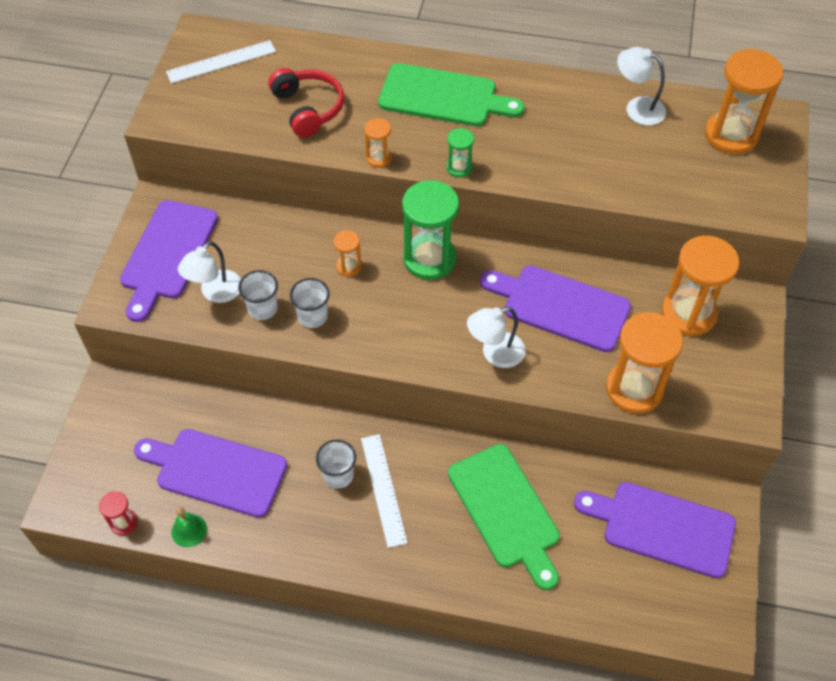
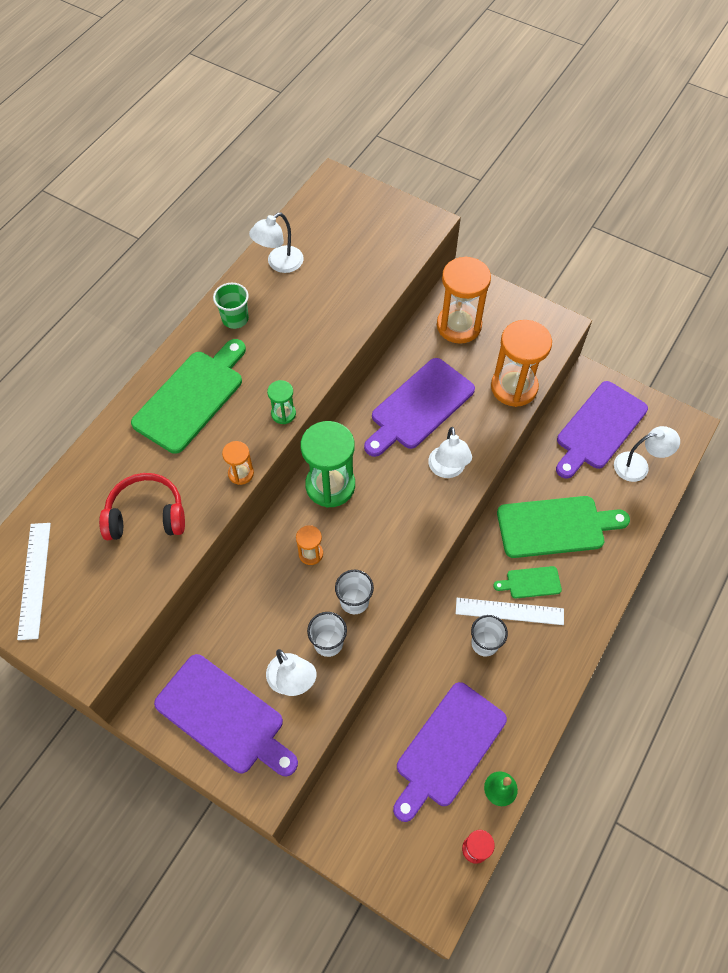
camera: 70 degrees left, 5 degrees up
(425, 502) = (531, 583): none -> green cutting board
(549, 97) = (235, 319): none -> green cup
(631, 585) = (638, 466): none -> white lamp
(731, 135) = (338, 216): orange hourglass -> none

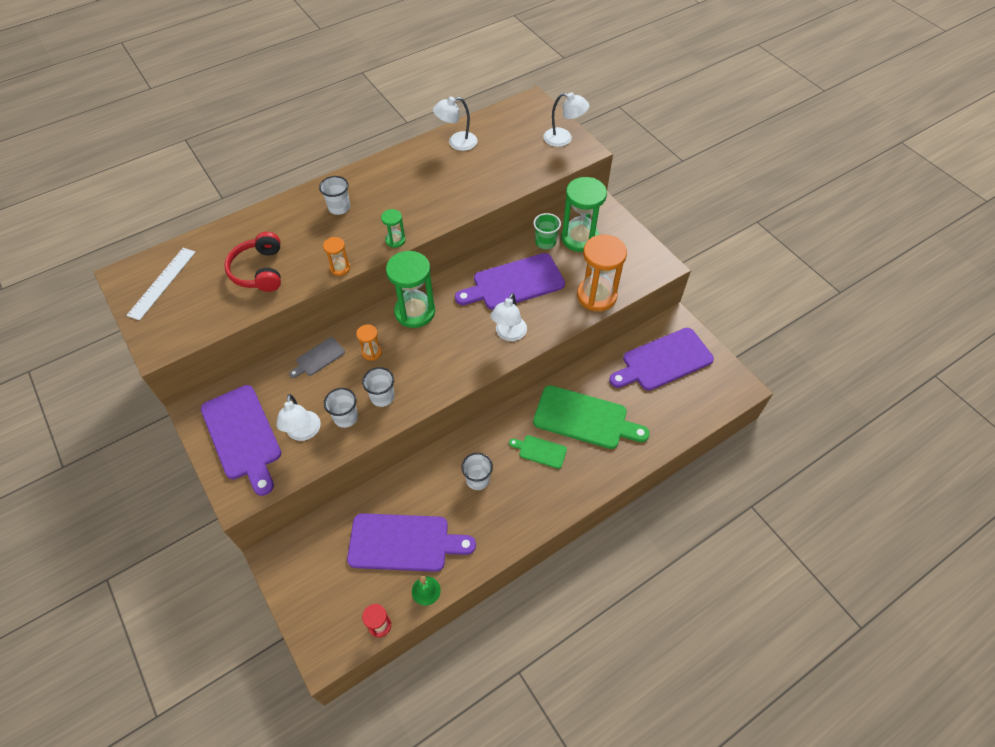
camera: 25 degrees right, 5 degrees down
(146, 515) = (259, 271): red headphones -> red headphones turned 120 degrees counterclockwise
(191, 397) = (339, 207): green cutting board -> white cup
(235, 319) = (402, 168): green cup -> green cup (545, 242)
(254, 586) = (318, 358): none -> grey cutting board
(448, 748) = (404, 542): purple cutting board -> purple cutting board turned 150 degrees counterclockwise
(459, 325) = (579, 238): orange hourglass -> green hourglass
(509, 611) = (511, 464): white ruler -> none
(638, 466) = (680, 401): white lamp -> white lamp (563, 139)

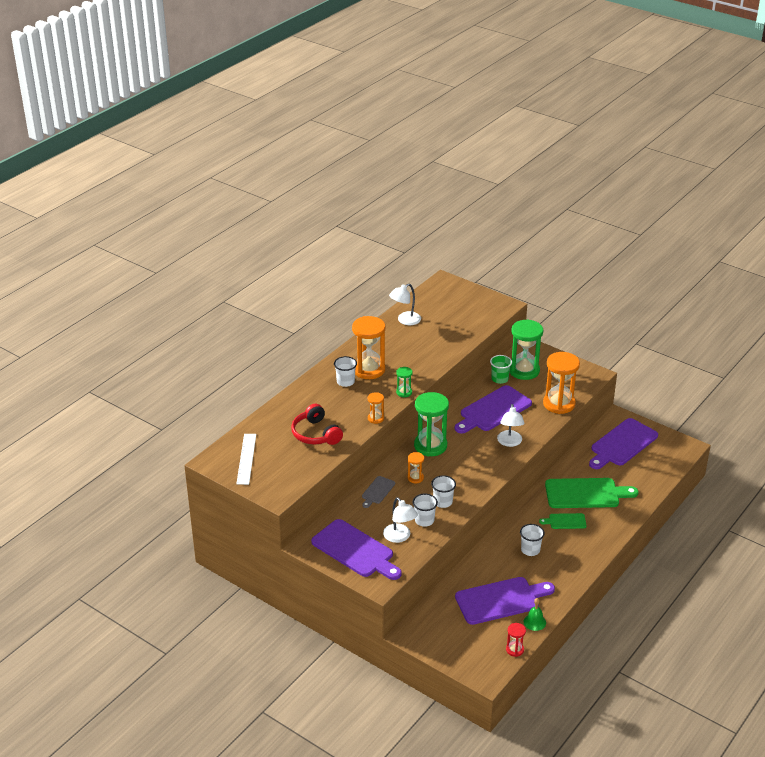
camera: 20 degrees left, 20 degrees down
(375, 198) = (369, 370): none -> orange hourglass
(563, 139) = (484, 301): white lamp -> none

